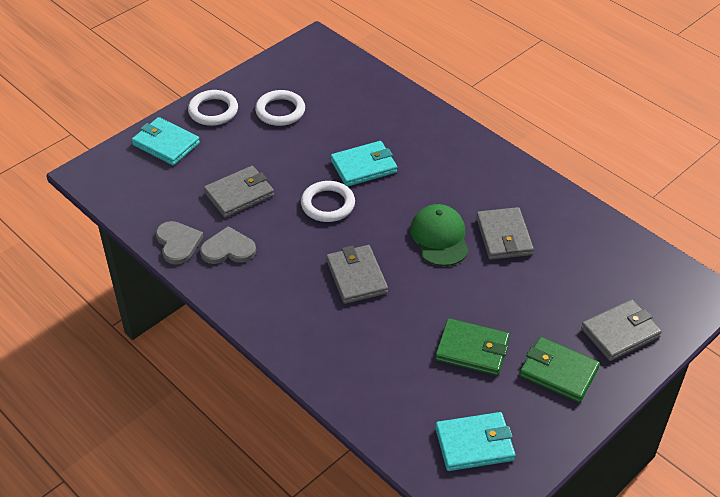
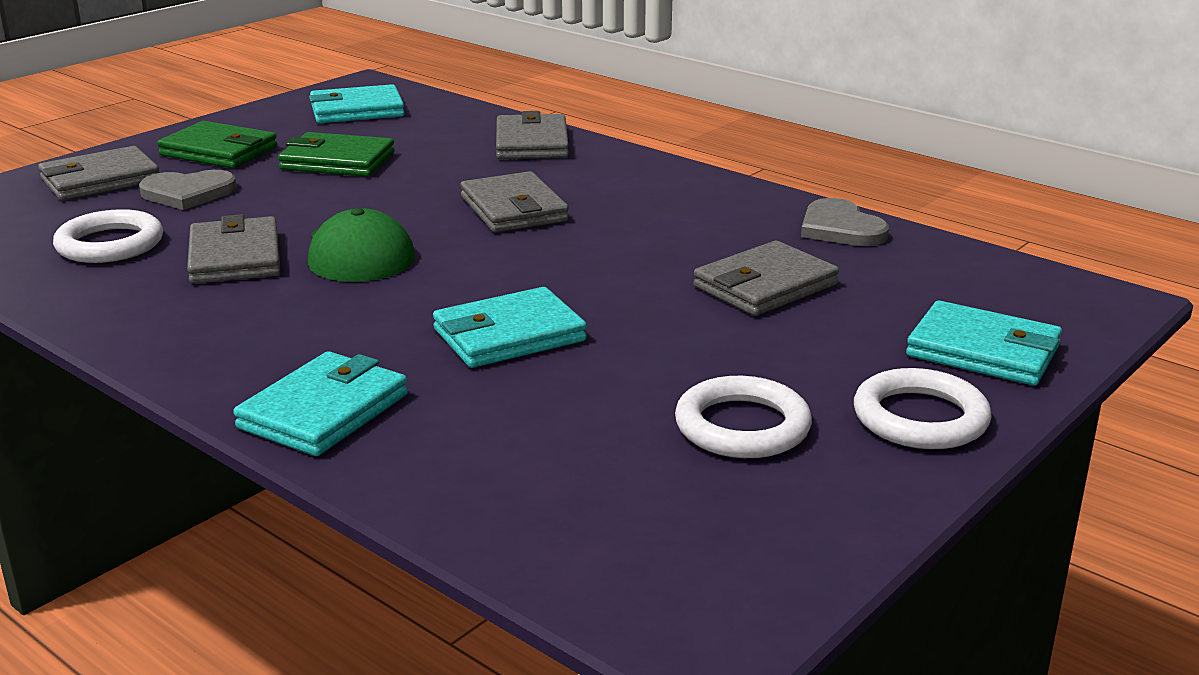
camera: 175 degrees right, 20 degrees down
(228, 249) = (746, 226): grey heart -> grey heart (188, 193)
(328, 204) = (579, 280): white ring -> white ring (110, 244)
(339, 369) = (532, 143): none -> grey wallet
(436, 128) = (324, 411): none -> turquoise wallet

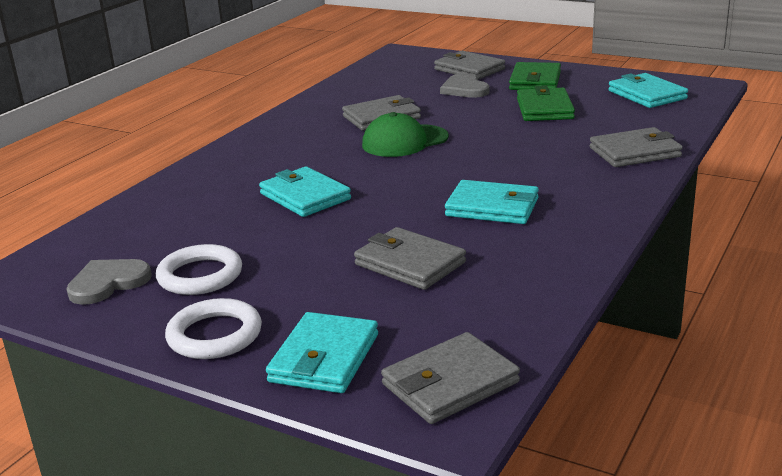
camera: 80 degrees right, 0 degrees up
(110, 244) = (385, 91): white ring -> none
(324, 411) = (209, 171): turquoise wallet -> turquoise wallet (492, 207)
(513, 209) = (499, 167): grey wallet -> grey wallet (450, 383)
(840, 228) = (543, 284): grey heart -> grey heart (108, 283)

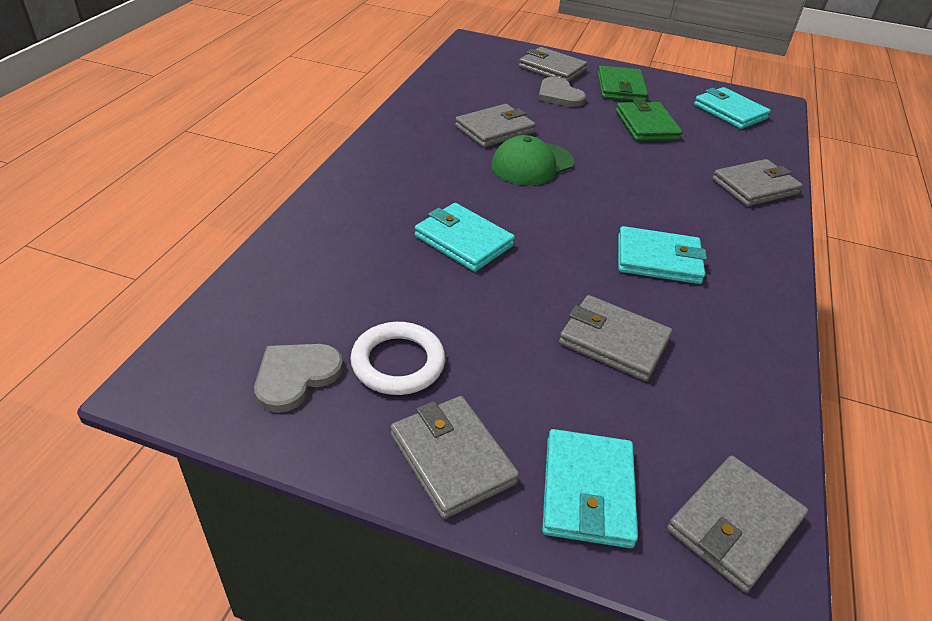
camera: 15 degrees left, 15 degrees up
(215, 335) = (452, 459): white ring -> grey wallet

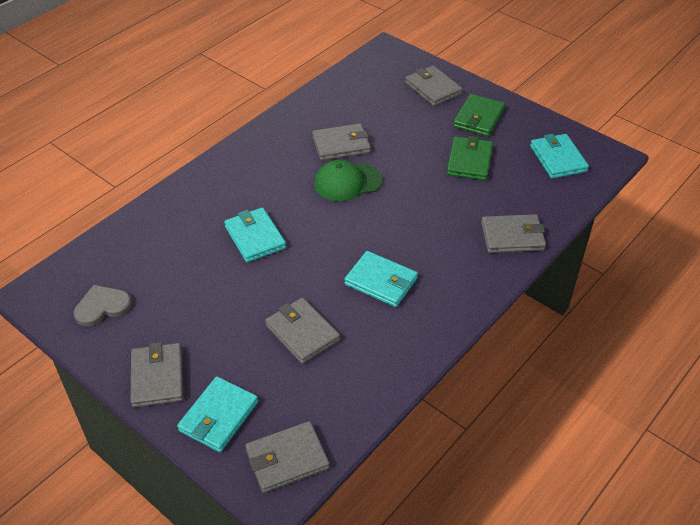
camera: 25 degrees right, 5 degrees up
(398, 362) = (162, 313): white ring -> none
(559, 95) = (418, 118): grey heart -> none

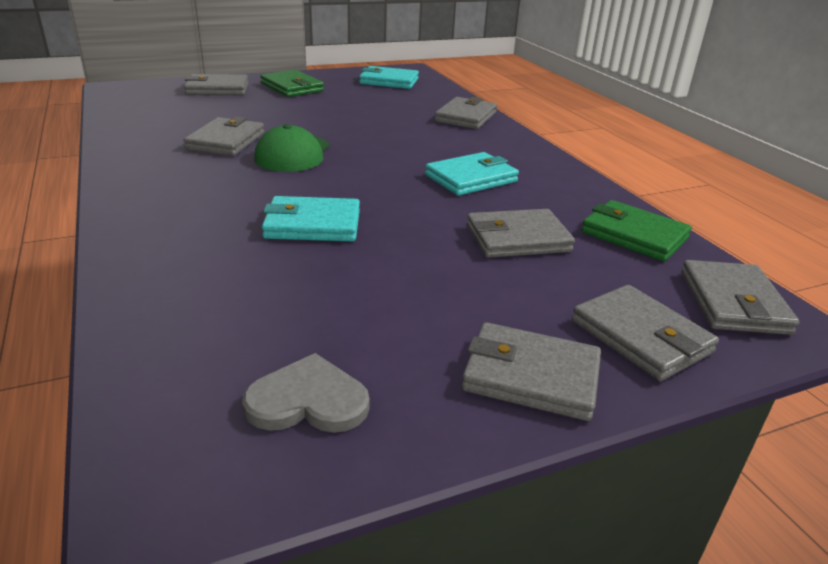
camera: 65 degrees left, 15 degrees down
(102, 307) = (308, 400): grey heart -> grey heart turned 90 degrees clockwise
(218, 416) = (640, 337): turquoise wallet -> grey wallet
(469, 161) = (345, 104): green wallet -> green wallet (634, 235)

